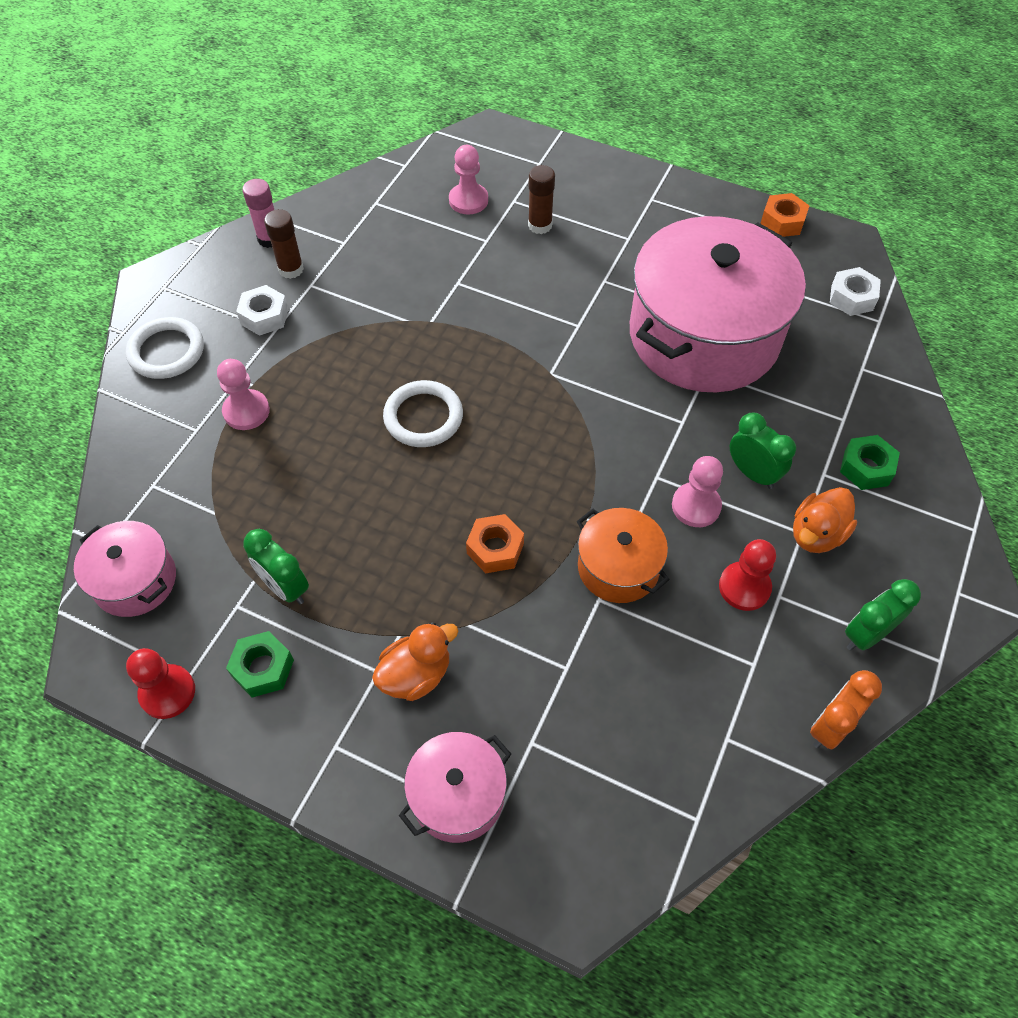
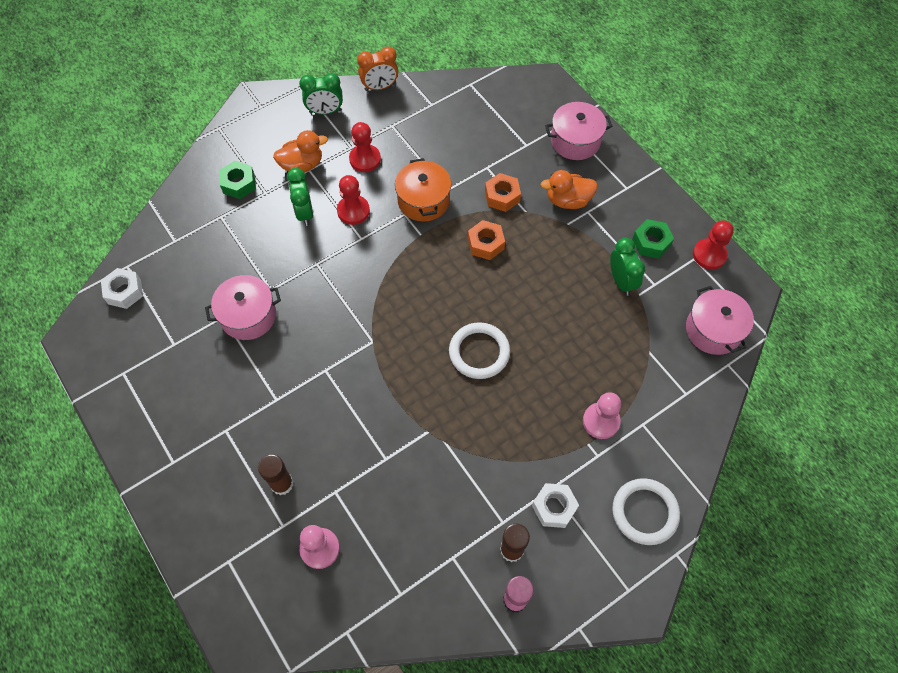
camera: 150 degrees left, 5 degrees up
(696, 506) = (353, 211): pink pawn -> red pawn
(704, 335) = (248, 316): pink pot -> pink pot, size x0.47
(782, 222) = (100, 381): orange nut -> orange nut (502, 196)

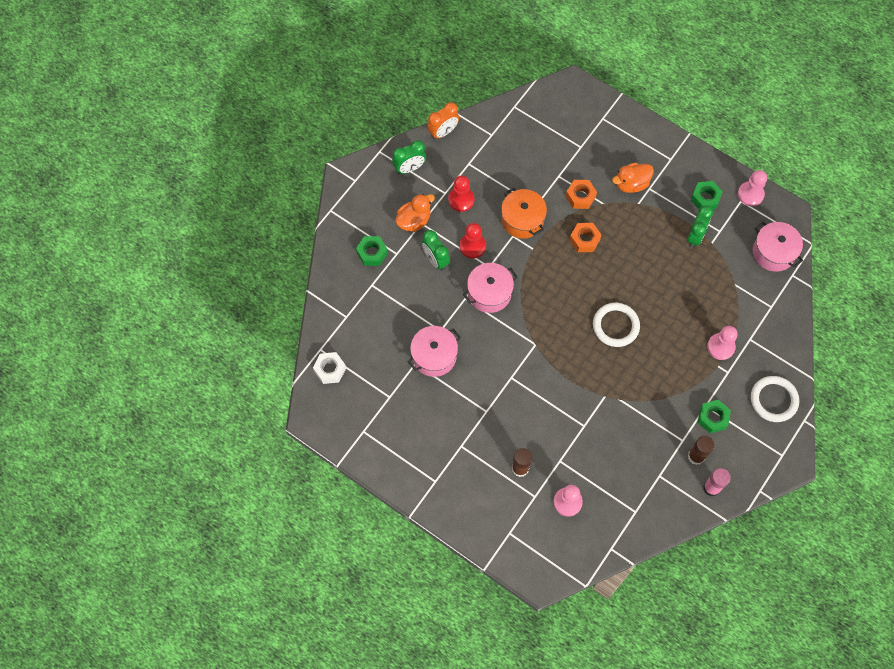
camera: 20 degrees left, 5 degrees up
(554, 507) = (712, 418): white nut -> green nut
(575, 141) = (617, 131): pink pot -> pink pot (489, 293)
(621, 281) = (695, 236): green clock -> green clock turned 60 degrees clockwise
(709, 255) = (750, 194): red pawn -> pink pawn

